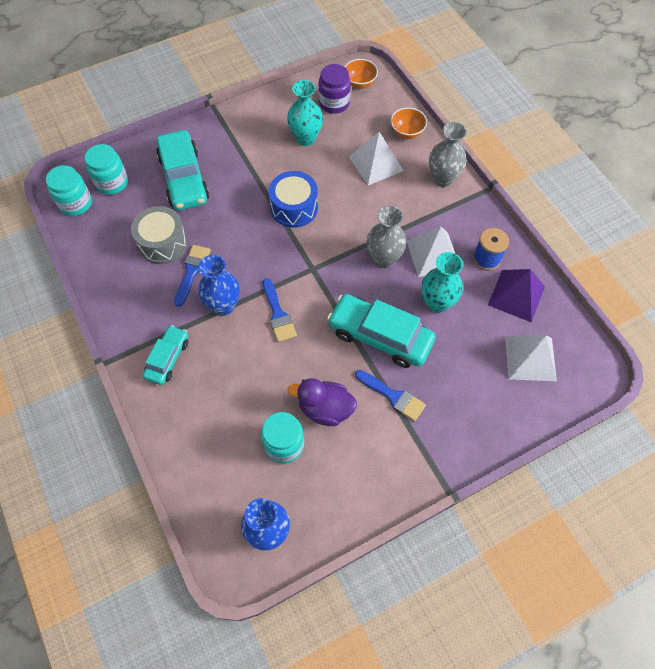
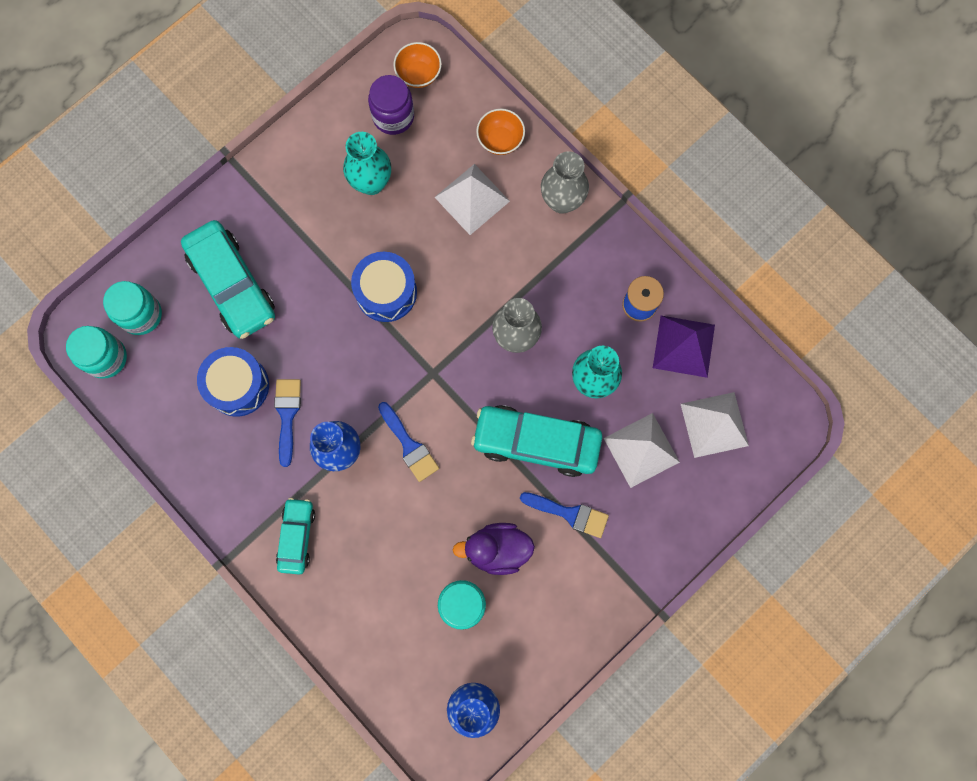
camera: 15 degrees left, 15 degrees up
(163, 243) = (238, 385): grey drum -> blue drum
(433, 254) = (574, 315): white pyramid -> white pyramid (641, 450)

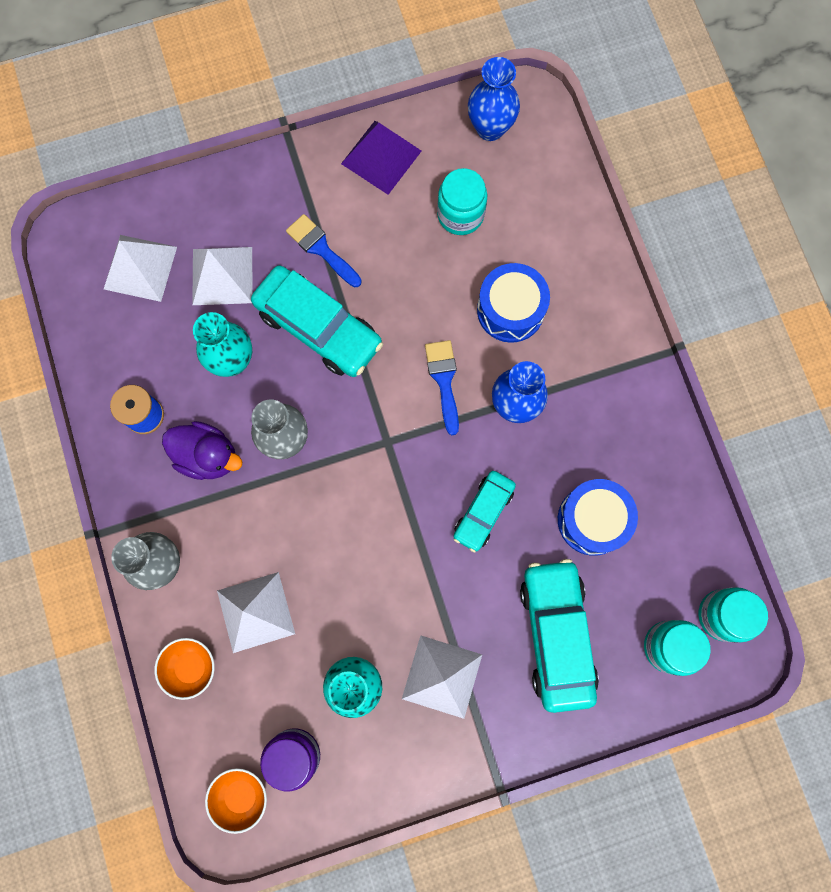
camera: 155 degrees left, 0 degrees up
(287, 415) = (553, 466): blue brush -> none
(297, 537) = (591, 343): turquoise car -> turquoise car (483, 512)
(308, 216) = (442, 676): none -> white pyramid
(386, 292) = (396, 549): blue drum -> blue drum (510, 310)
(497, 550) = (405, 247): purple duck -> purple duck (207, 456)
(683, 346) = (125, 354): purple pyramid -> purple pyramid (381, 157)

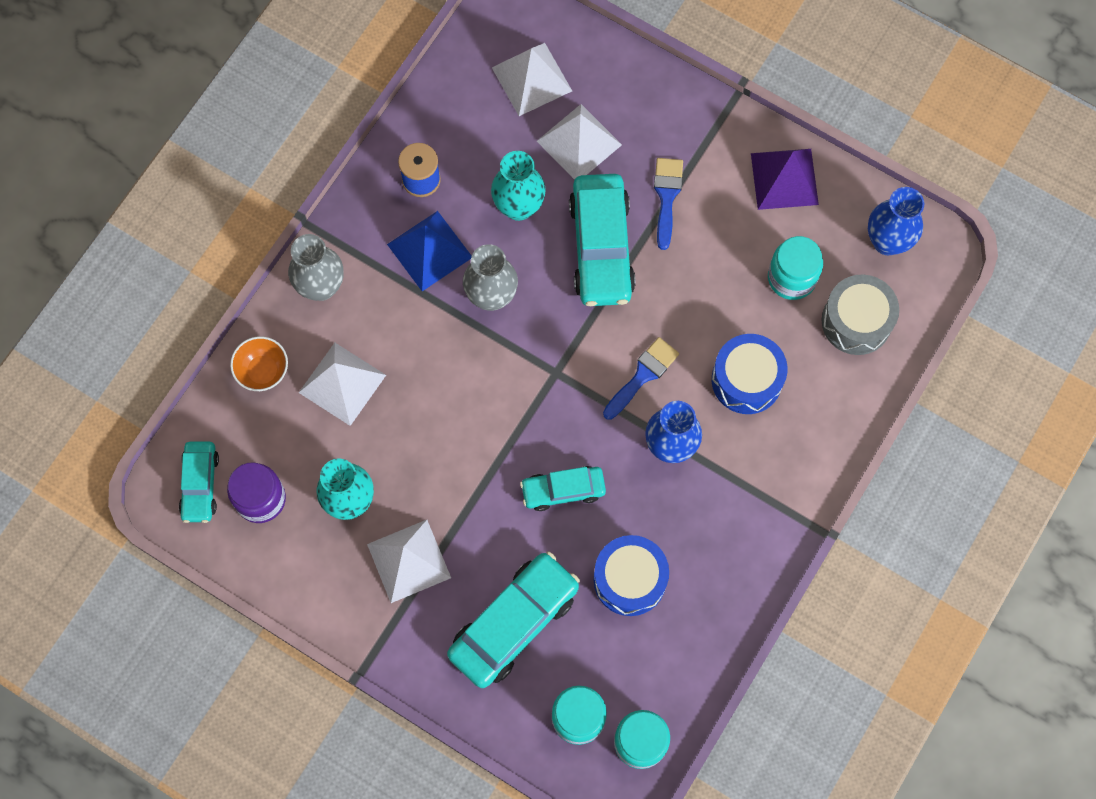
camera: 50 degrees right, 5 degrees down
(207, 456) = (429, 250): purple duck -> blue pyramid
(241, 795) = (200, 484): orange bowl -> turquoise car
(531, 198) = (856, 321): none -> grey drum

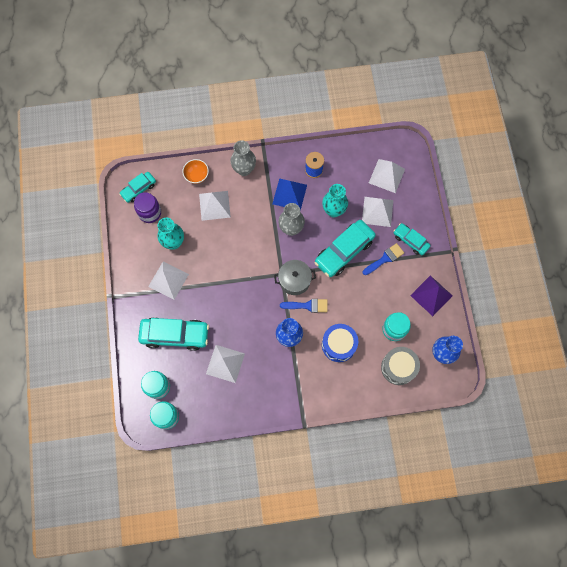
camera: 50 degrees right, 0 degrees up
(563, 490) = (239, 312): turquoise car -> turquoise car (410, 241)
(583, 361) = (294, 280): none -> grey pot
(630, 579) = (225, 363): blue drum -> white pyramid

